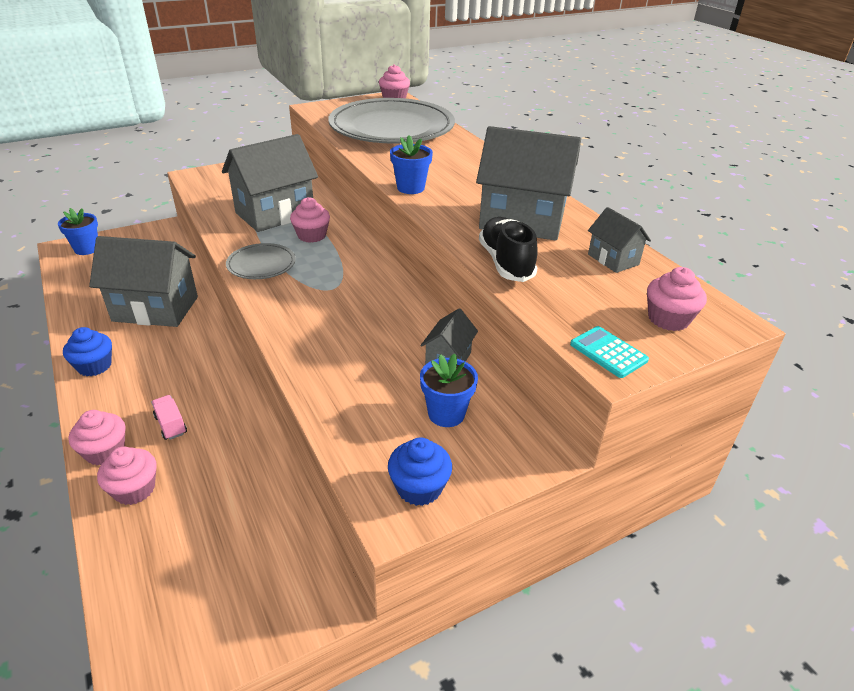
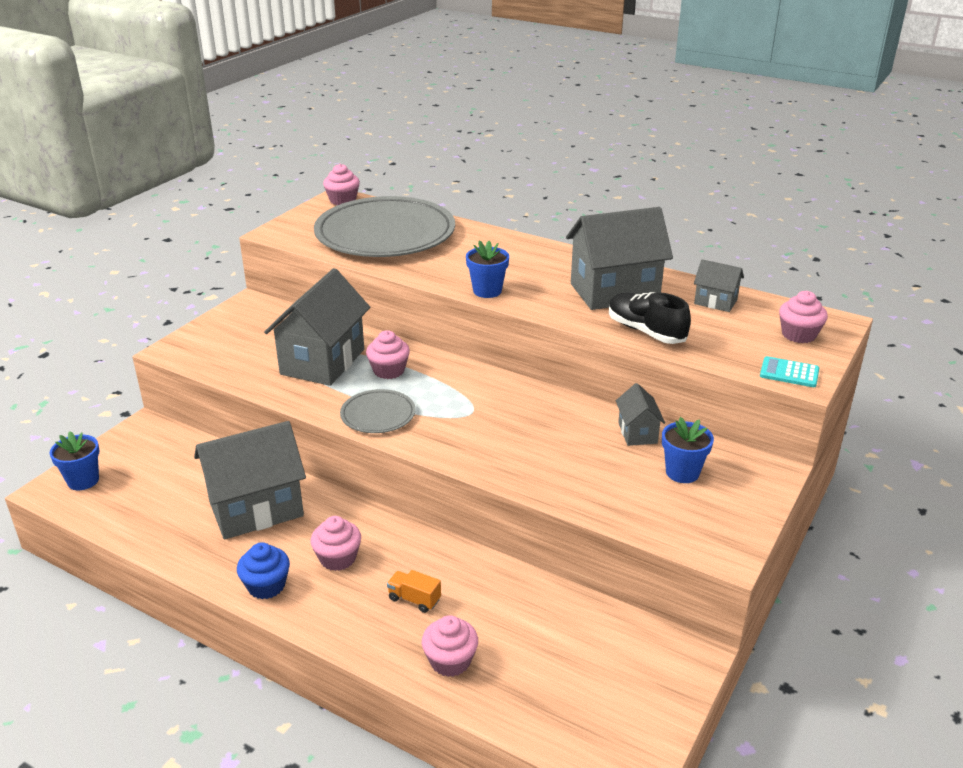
camera: 30 degrees left, 5 degrees down
(105, 451) = (382, 647): pink cupcake -> pink cupcake (338, 558)
(171, 425) = (414, 599): pink truck -> orange truck
(419, 487) = (723, 529): blue cupcake -> none

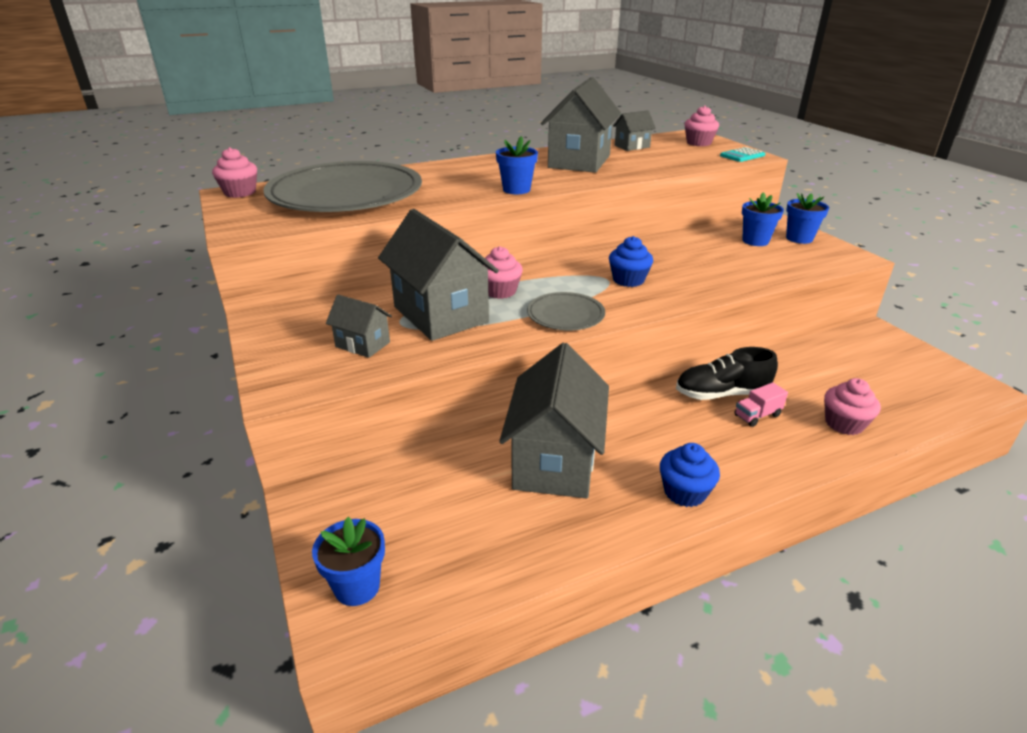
camera: 55 degrees left, 0 degrees up
(338, 558) = (673, 436): pink cupcake -> none
(414, 599) = (757, 415): orange truck -> pink truck
(482, 423) = (628, 280): none -> blue cupcake
(637, 433) = (696, 238): grey house -> grey house (363, 344)
(646, 331) = (647, 168): black shoe -> black shoe (721, 394)
(733, 502) = (799, 238): none -> blue flower pot

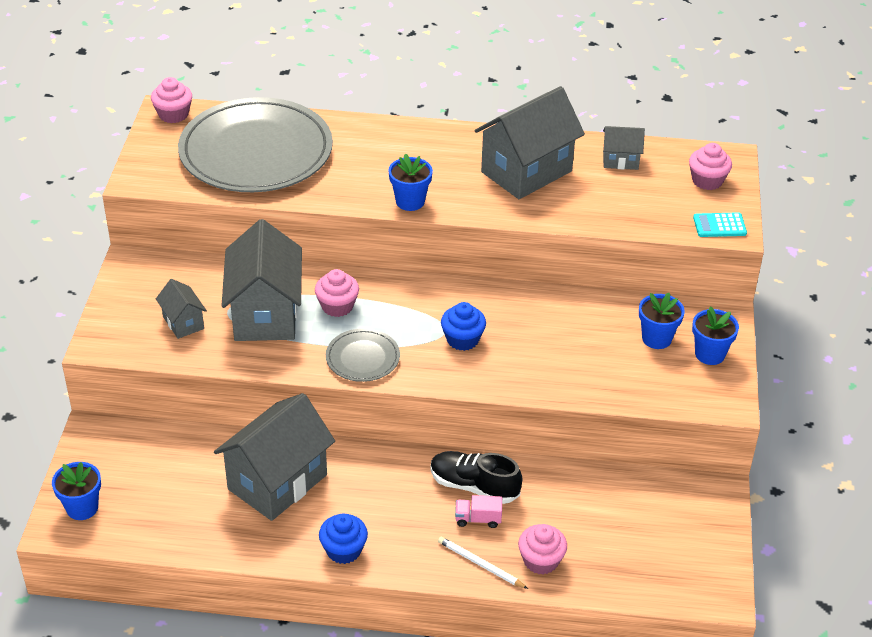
camera: 30 degrees right, 10 degrees up
(807, 448) = (480, 564): none -> white pencil

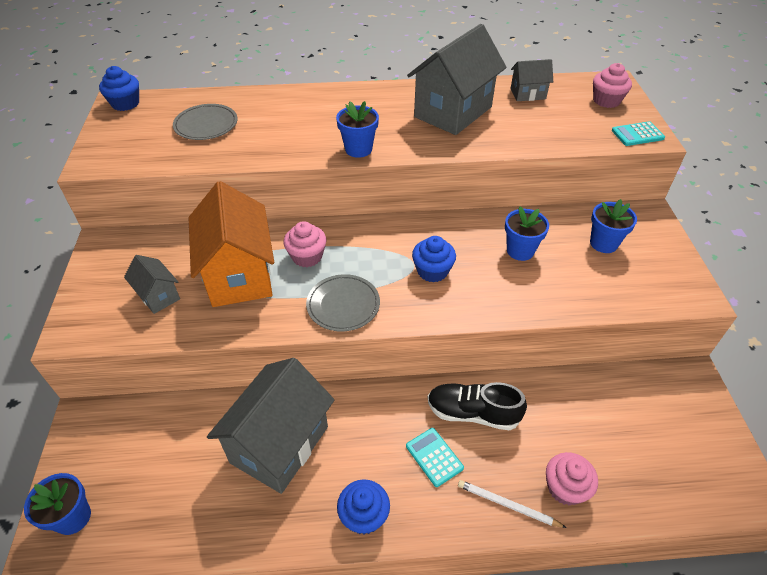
camera: 10 degrees left, 5 degrees up
(173, 114) = (125, 103): pink cupcake -> blue cupcake
(256, 152) = (206, 125): grey plate -> grey plate, size x0.45
(265, 314) = (239, 275): grey house -> orange house
(423, 516) = (434, 457): none -> turquoise calculator
(478, 519) = (488, 450): pink truck -> none
(710, 354) = (655, 251): blue flower pot -> blue flower pot (520, 250)

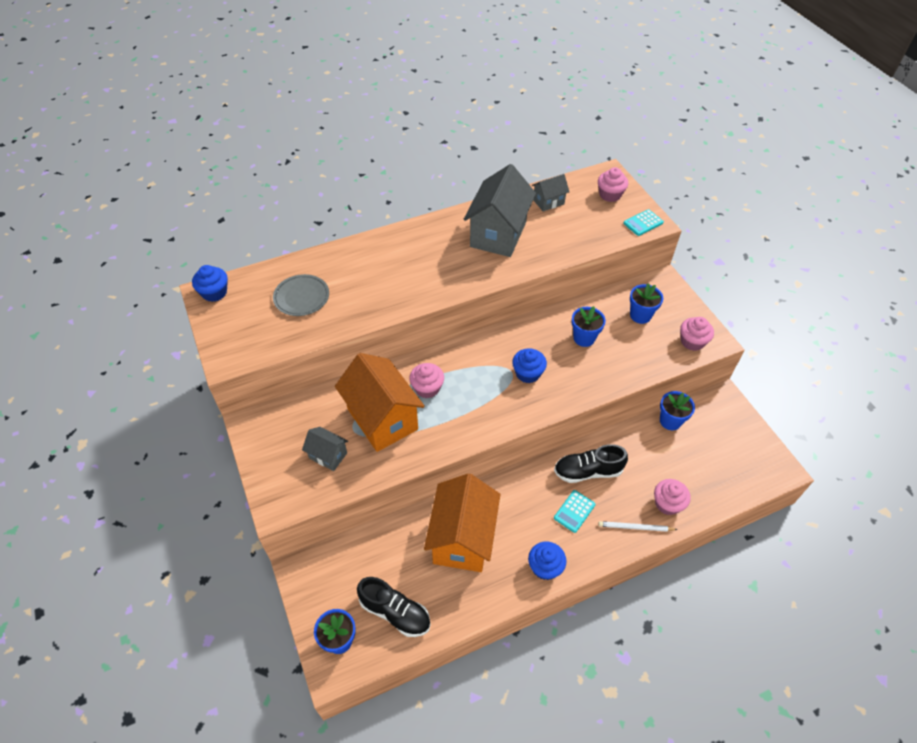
camera: 20 degrees left, 5 degrees up
(154, 507) = (395, 612): none -> black shoe
(280, 444) = (462, 538): grey house -> orange house
(343, 305) = (475, 420): grey plate -> none
(358, 149) = (441, 290): blue flower pot -> blue flower pot (670, 421)
(434, 457) = (574, 511): turquoise calculator -> turquoise calculator turned 90 degrees counterclockwise
(663, 288) = (692, 342): none -> pink cupcake

